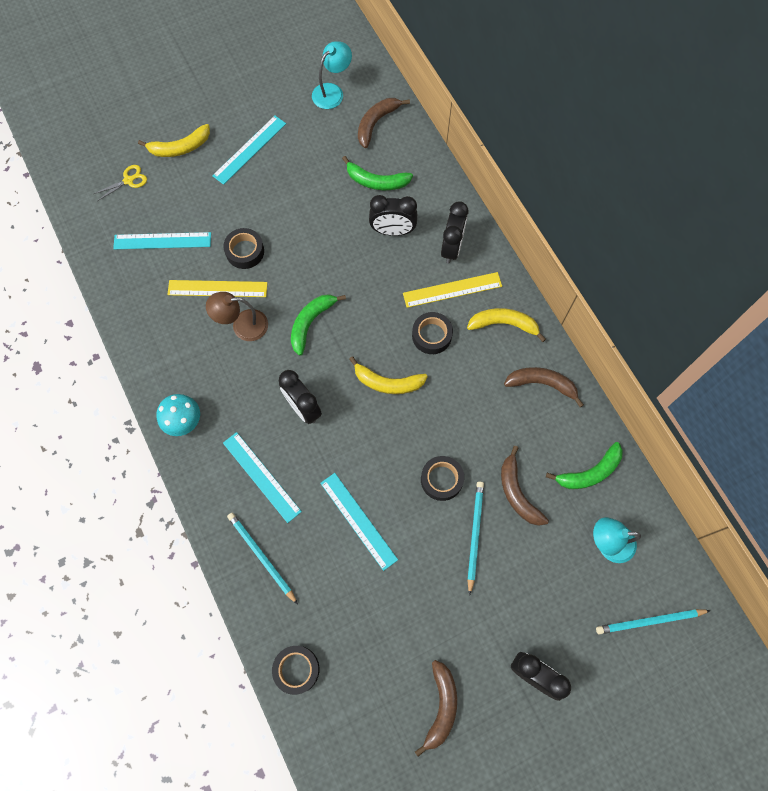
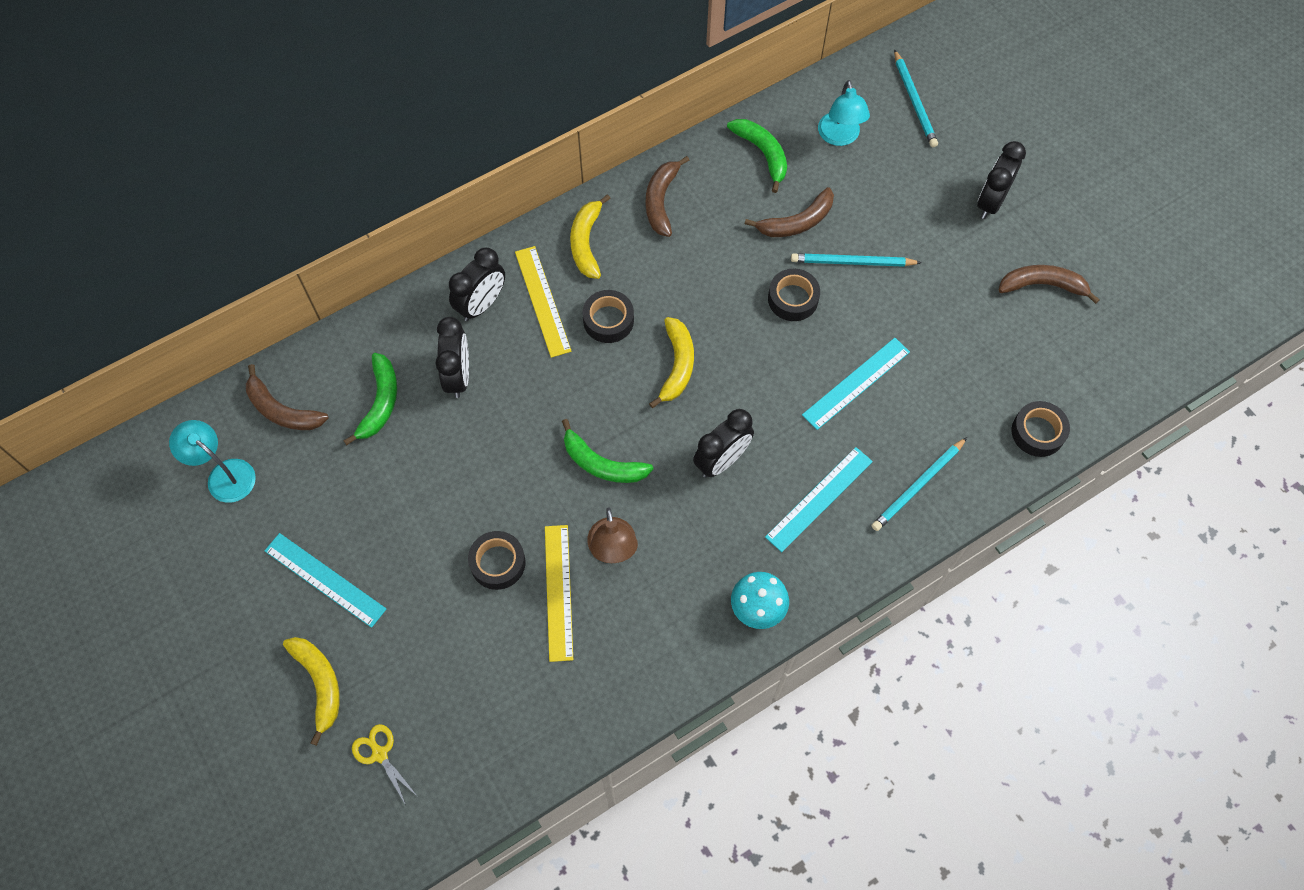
camera: 95 degrees left, 5 degrees down
(162, 241) = (485, 683): turquoise ruler -> none
(451, 248) = (481, 305): black clock -> black clock turned 120 degrees clockwise

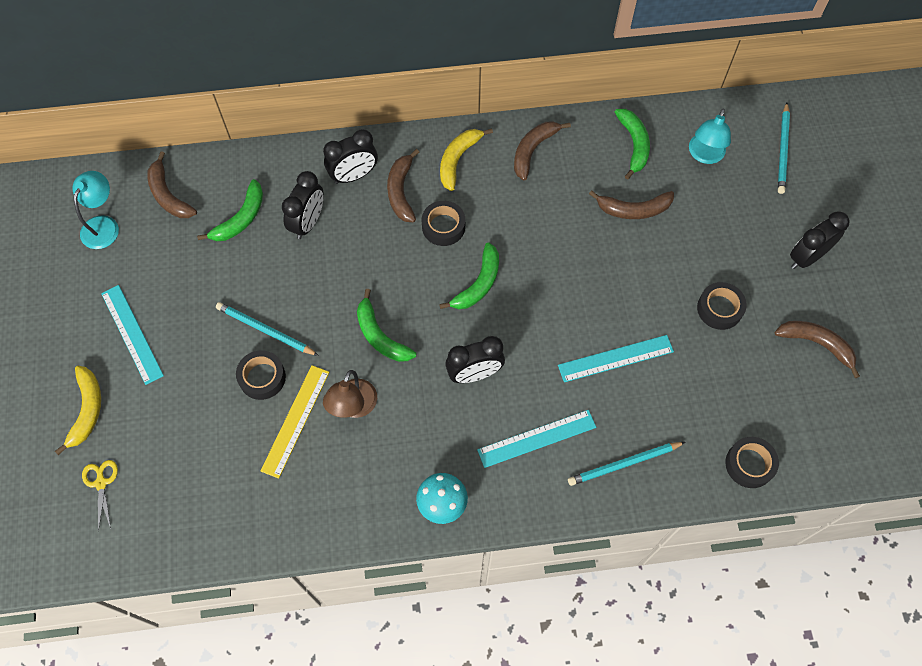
camera: 25 degrees right, 0 degrees up
(224, 474) = (103, 225): turquoise lamp -> turquoise lamp turned 45 degrees clockwise
(542, 301) = (401, 191): yellow ruler -> brown banana
(677, 366) = (478, 284): yellow banana -> green banana
(793, 299) = (598, 269): black tape -> black tape (719, 309)
(852, 262) = (663, 260): turquoise pencil -> turquoise pencil (265, 330)

